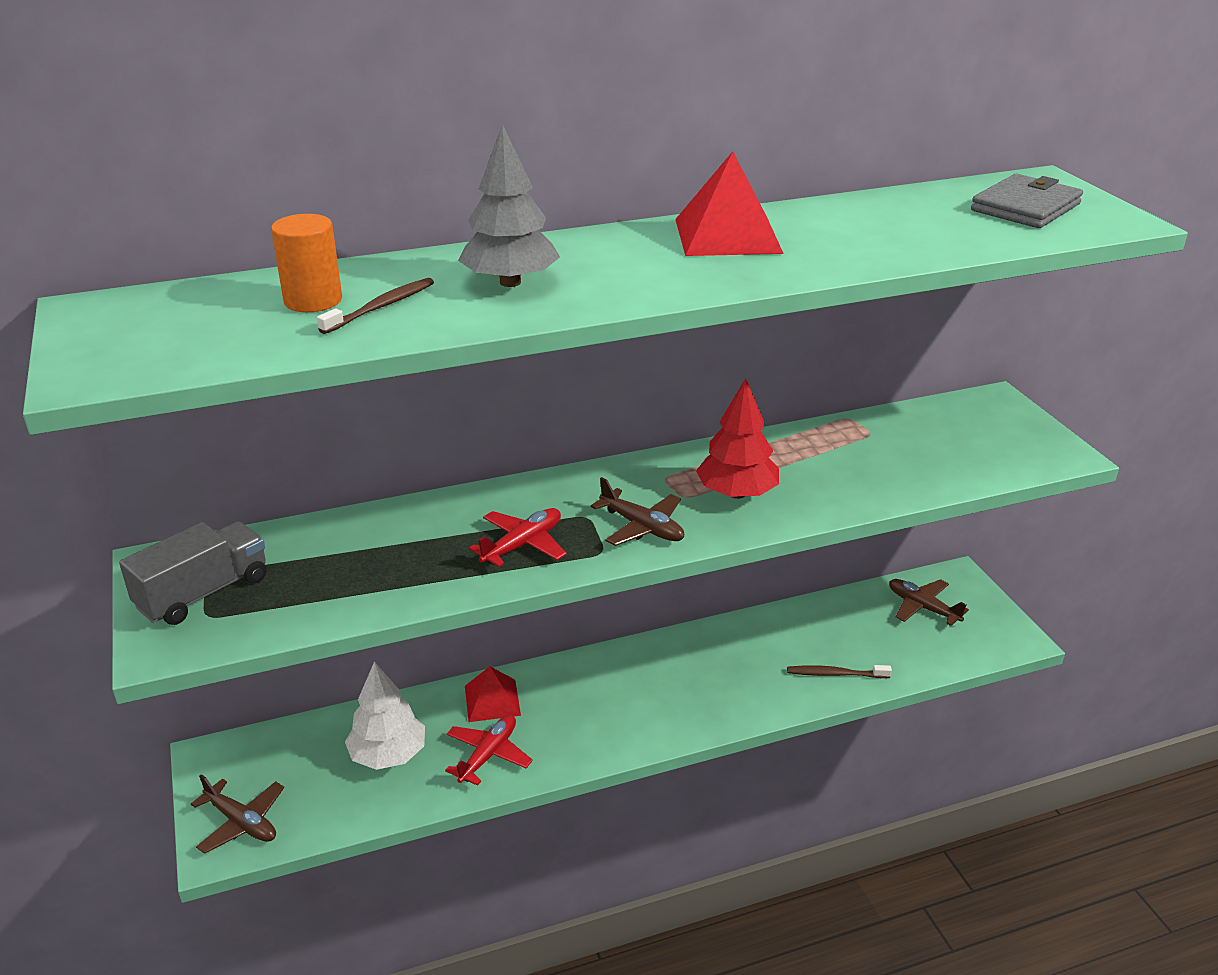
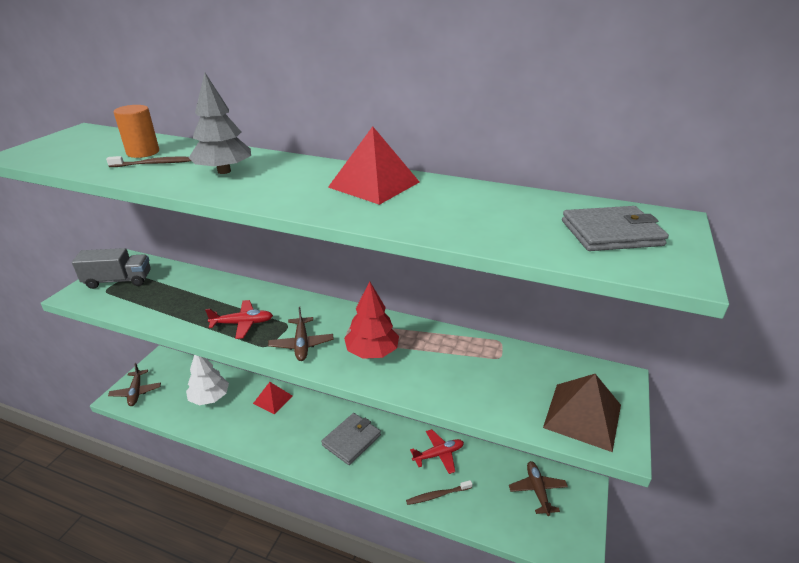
camera: 40 degrees right, 0 degrees up
(488, 755) = (240, 424): red plane -> red plane (438, 454)
(666, 681) = (351, 440): none -> grey wallet
(835, 674) = (437, 495): brown toothbrush -> brown toothbrush turned 60 degrees counterclockwise
(1011, 447) = (582, 416): none -> brown pyramid

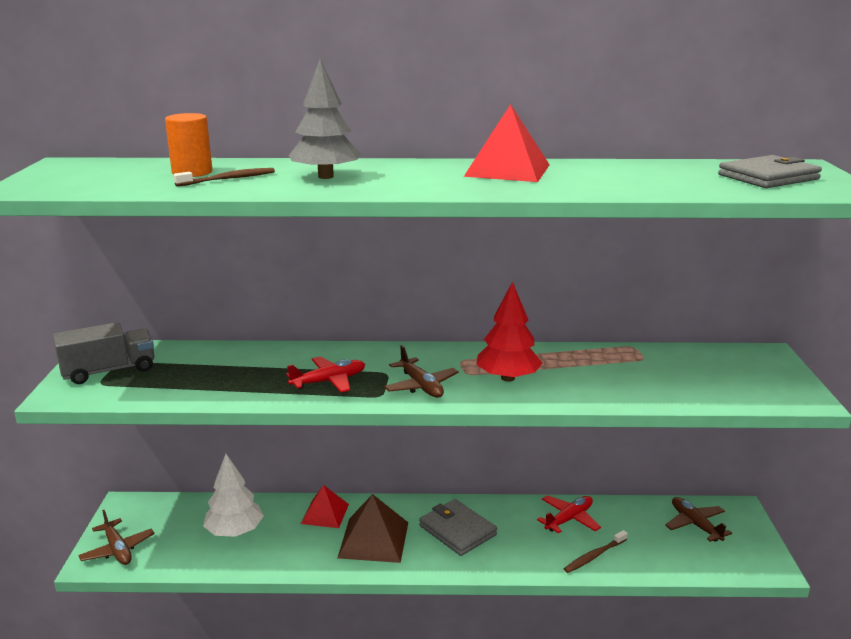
camera: 20 degrees left, 10 degrees down
(351, 440) = (457, 530): grey wallet -> grey wallet turned 60 degrees counterclockwise
(582, 416) = (759, 386): brown pyramid -> brown pyramid (374, 539)

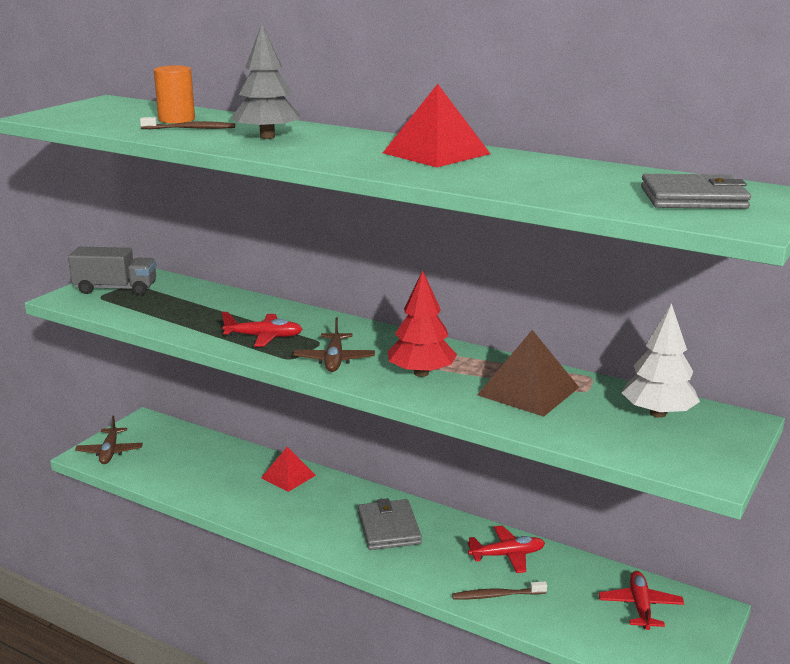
camera: 30 degrees right, 0 degrees up
(234, 531) = (204, 467): white tree -> white tree (658, 413)
(374, 539) = (308, 511): brown pyramid -> brown pyramid (528, 391)
(695, 524) = (640, 606): brown plane -> red plane

